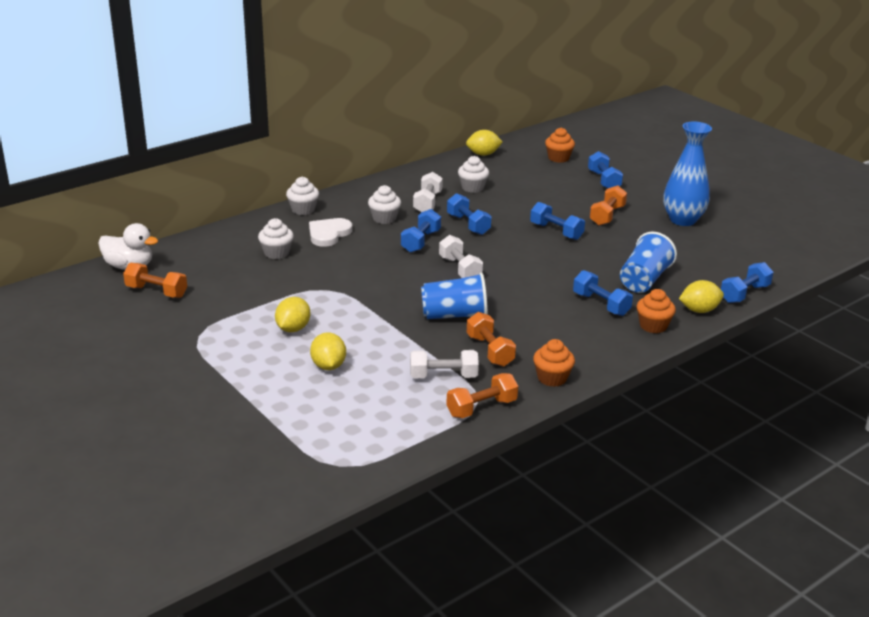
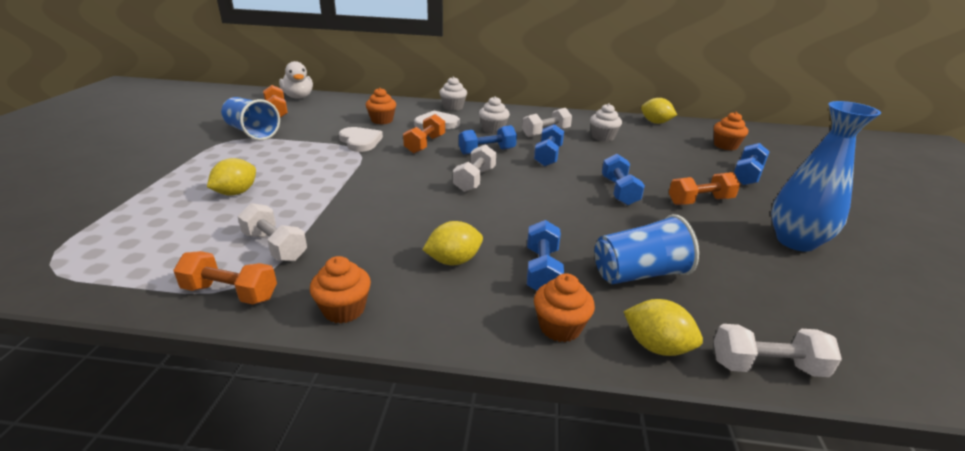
camera: 45 degrees right, 0 degrees up
(276, 253) = (382, 120): white cupcake -> orange cupcake
(293, 329) = (281, 161): yellow lemon -> yellow lemon (453, 261)
(309, 281) = (360, 141): none -> white heart
(454, 315) = (394, 208): blue cup -> blue cup (252, 132)
(490, 351) = (354, 249): orange dumbbell -> orange dumbbell (425, 144)
(744, 294) = (766, 366): blue dumbbell -> white dumbbell

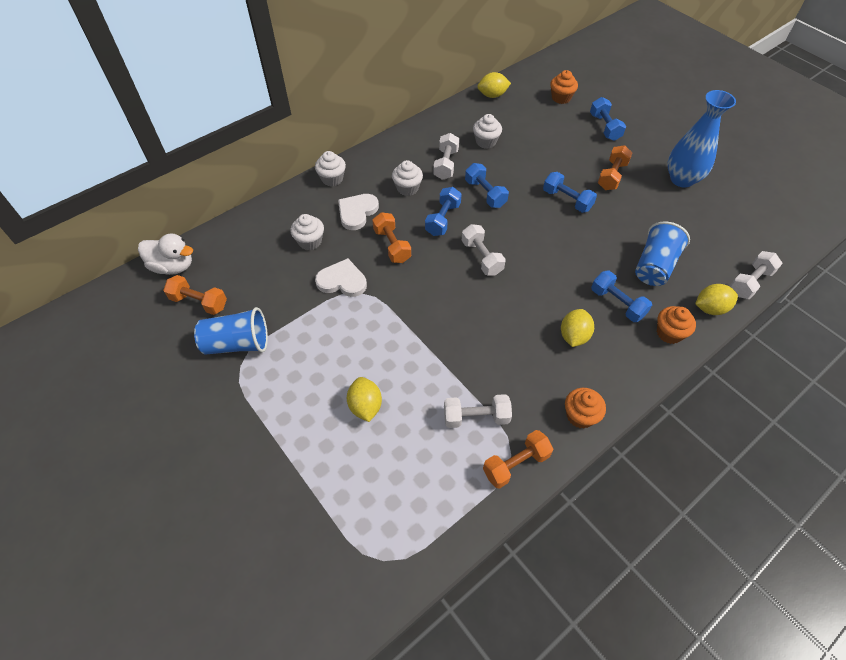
camera: 45 degrees left, 25 degrees up
(382, 120) = (310, 241): orange cupcake -> white cupcake

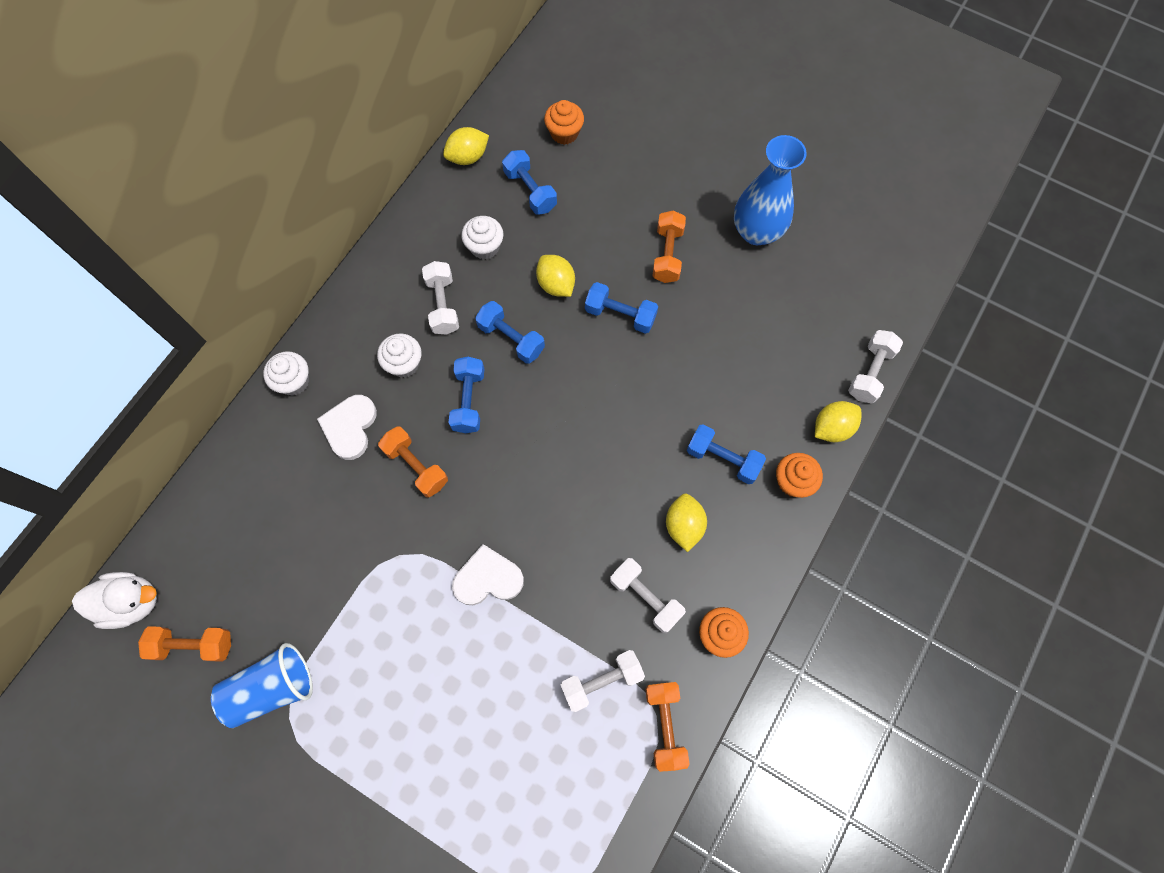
camera: 20 degrees left, 15 degrees up
(310, 241) = (304, 497): white cupcake -> none
(342, 281) = (371, 545): white heart -> white heart (488, 578)
(365, 406) = (466, 716): yellow lemon -> yellow lemon (556, 284)
(481, 257) = (538, 446): white dumbbell -> white dumbbell (645, 597)
(516, 464) = (665, 725): orange dumbbell -> orange dumbbell turned 45 degrees counterclockwise
(604, 127) = (637, 170): blue dumbbell -> blue dumbbell (530, 191)
(654, 266) = (754, 386): blue cup -> none

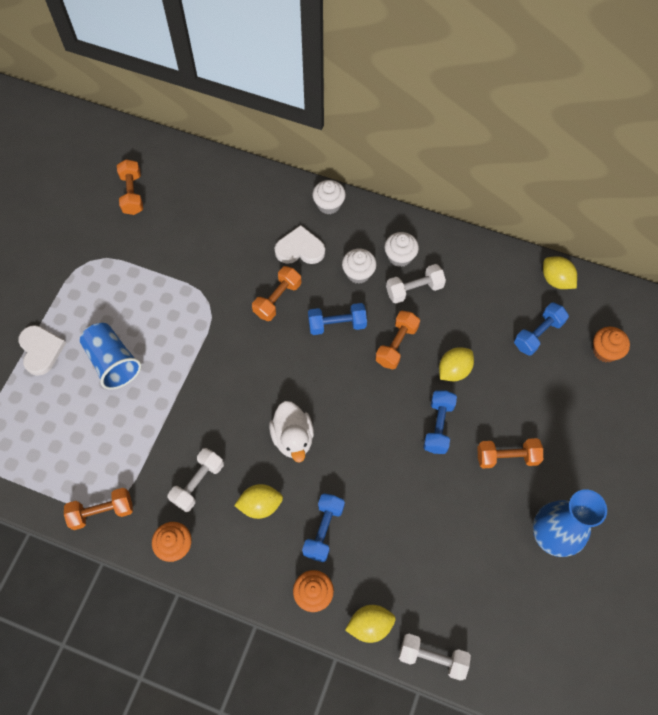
camera: 80 degrees right, 5 degrees down
(132, 602) = (156, 152): white duck -> white duck (293, 438)
(271, 688) = (108, 245): blue cup -> blue cup (113, 362)
(485, 247) = (474, 309): white cupcake -> white cupcake (400, 256)
(488, 578) = (199, 365): white heart -> white heart (41, 350)
(511, 338) = (396, 345): blue dumbbell -> orange dumbbell
(602, 681) = (131, 460): white dumbbell -> none
(832, 428) = (370, 625): yellow lemon -> yellow lemon turned 60 degrees counterclockwise

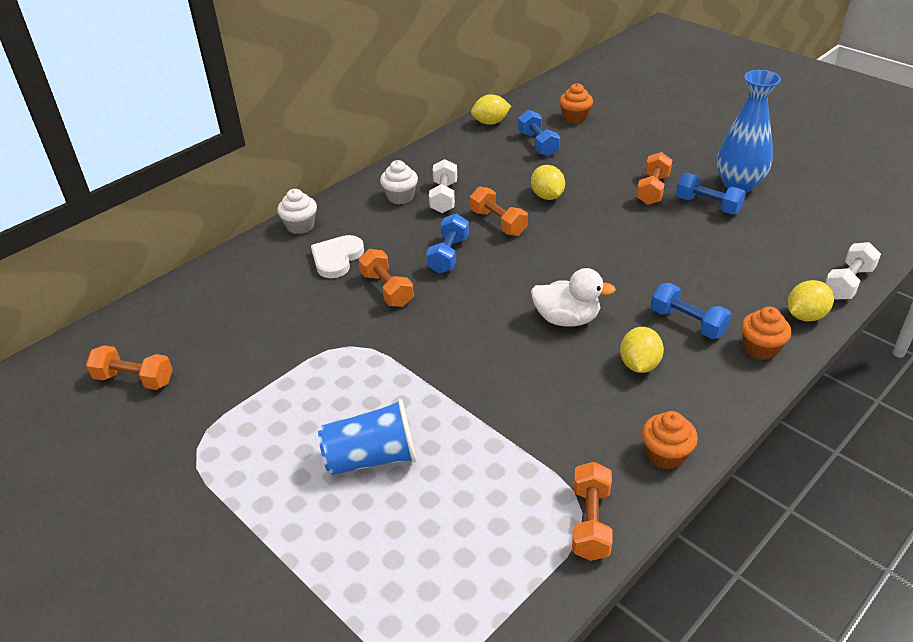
camera: 65 degrees left, 25 degrees down
(41, 350) = (297, 539): white heart -> none
(198, 483) = (589, 412): white dumbbell -> none
(358, 273) = (398, 226): white cupcake -> none
(370, 625) = (805, 315): yellow lemon -> yellow lemon turned 45 degrees clockwise
(438, 426) = (602, 219): blue dumbbell -> blue dumbbell (708, 205)

